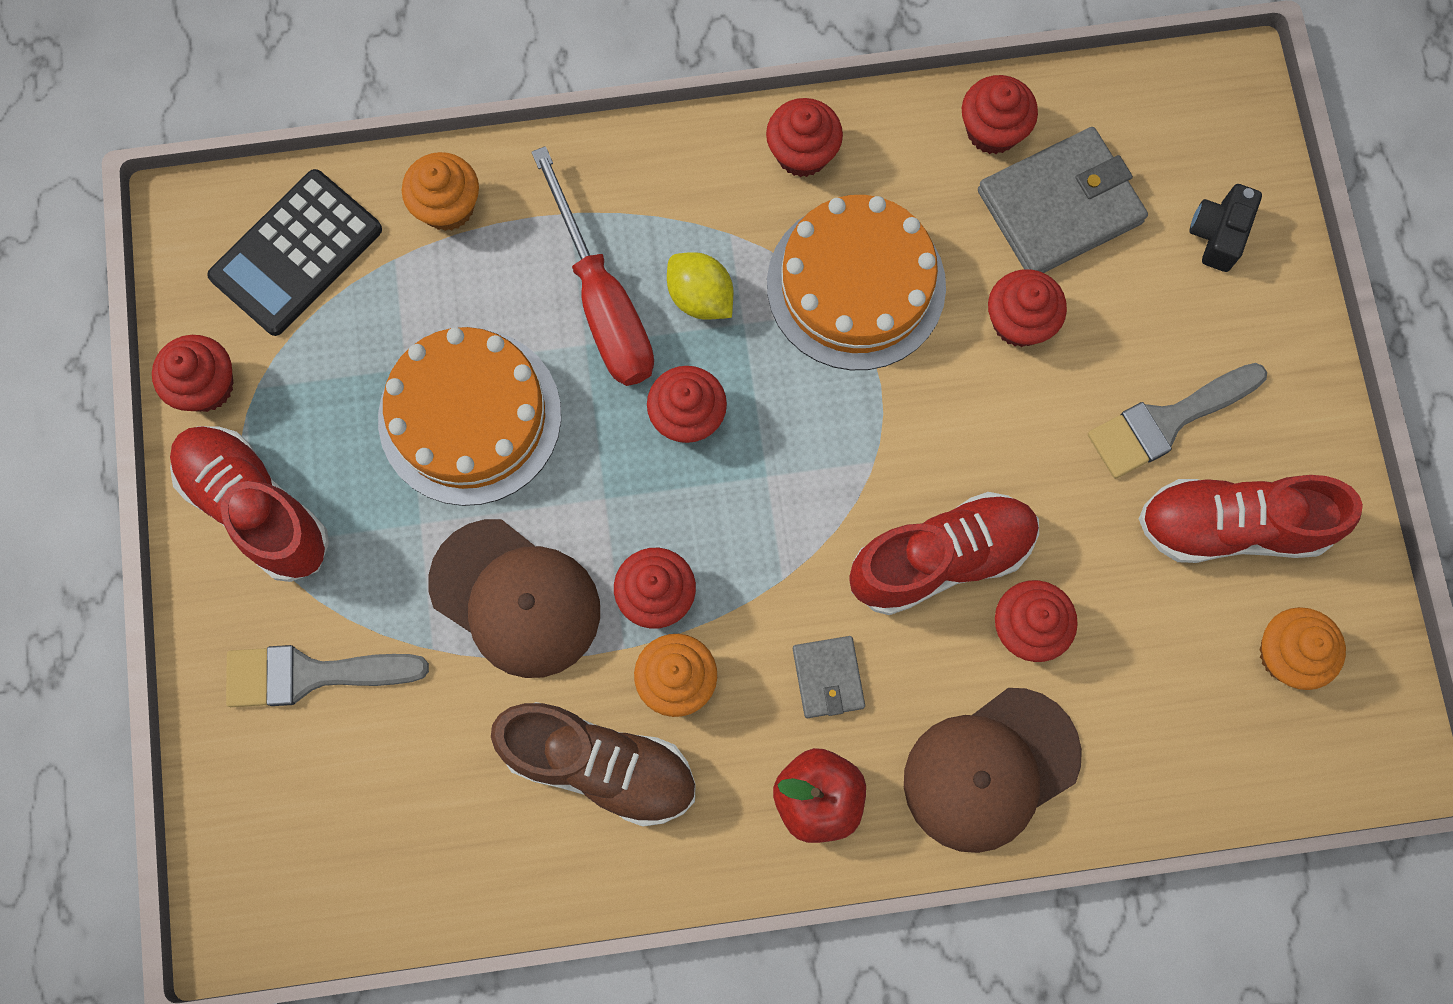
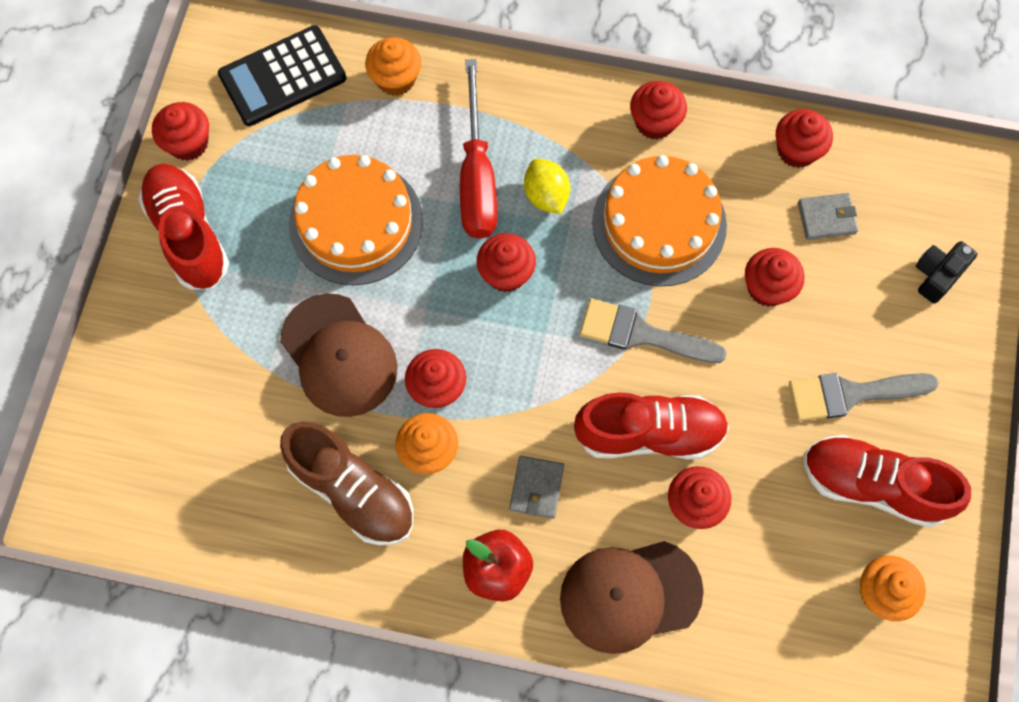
camera: 20 degrees right, 5 degrees down
(311, 674) = (180, 358): grey brush -> grey brush (641, 334)
(1059, 206) = (826, 218): grey wallet -> grey wallet, size x0.51

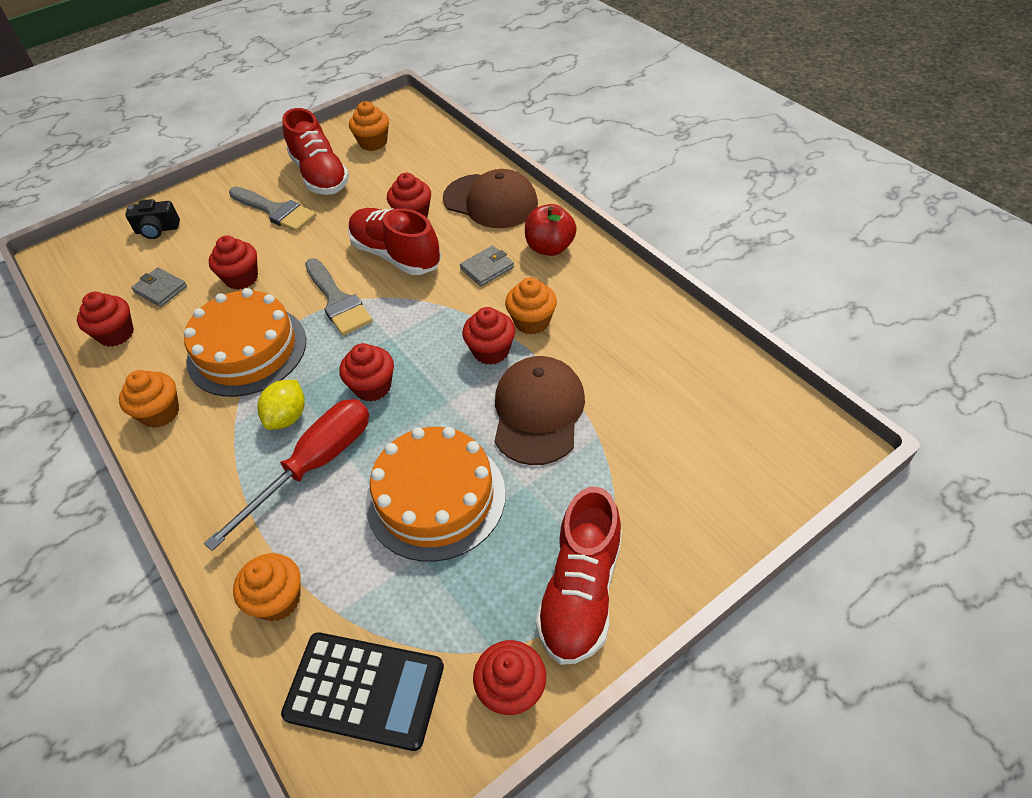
camera: 135 degrees left, 20 degrees down
(352, 490) = (601, 331): brown shoe -> none
(654, 122) = (160, 413): red cupcake -> orange cupcake

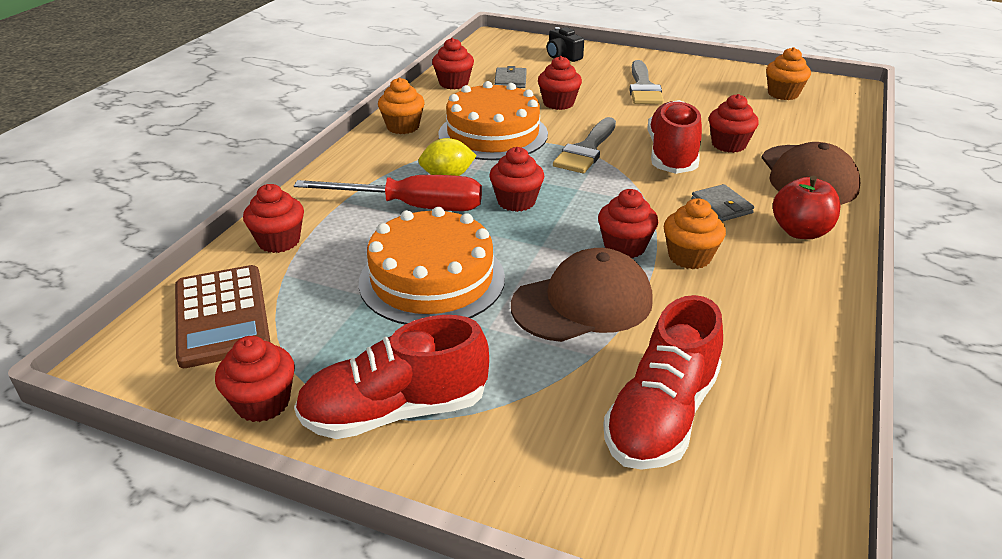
camera: 55 degrees right, 15 degrees down
(278, 600) = (279, 241): orange cupcake -> red cupcake
(320, 175) = (708, 88): red shoe -> red shoe (661, 416)
(364, 690) = (222, 316): black calculator -> brown calculator
(487, 268) = (721, 206): grey wallet -> grey wallet turned 45 degrees clockwise

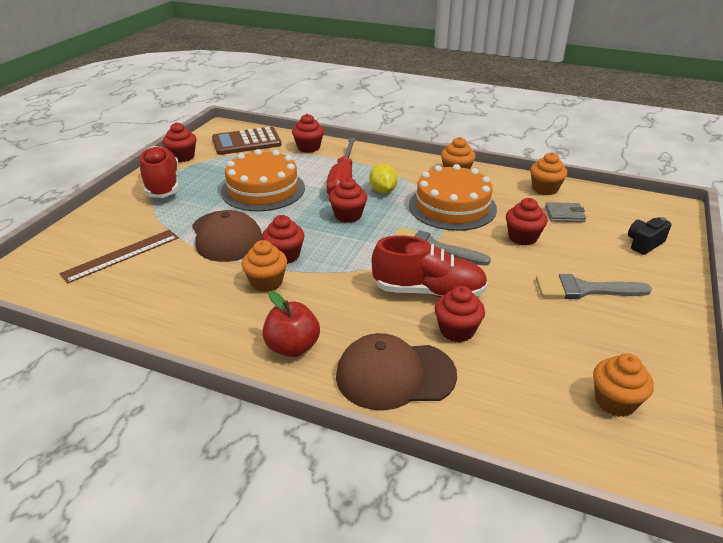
camera: 90 degrees right, 0 degrees up
(453, 83) = (545, 189): red cupcake -> orange cupcake
(661, 416) = (121, 255): red shoe -> brown ruler
(721, 206) = (337, 308): grey wallet -> none

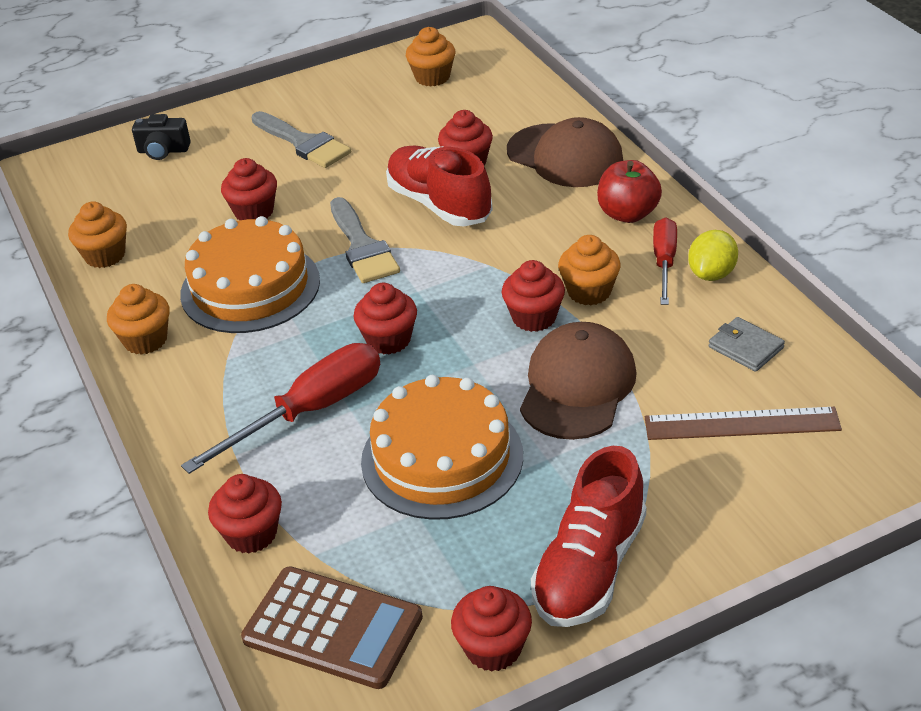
camera: 135 degrees left, 5 degrees up
(233, 323) = (664, 262): none -> red screwdriver
(383, 191) = (287, 360): yellow lemon -> yellow lemon (712, 274)
(564, 214) = (159, 214): grey wallet -> grey wallet (745, 347)

